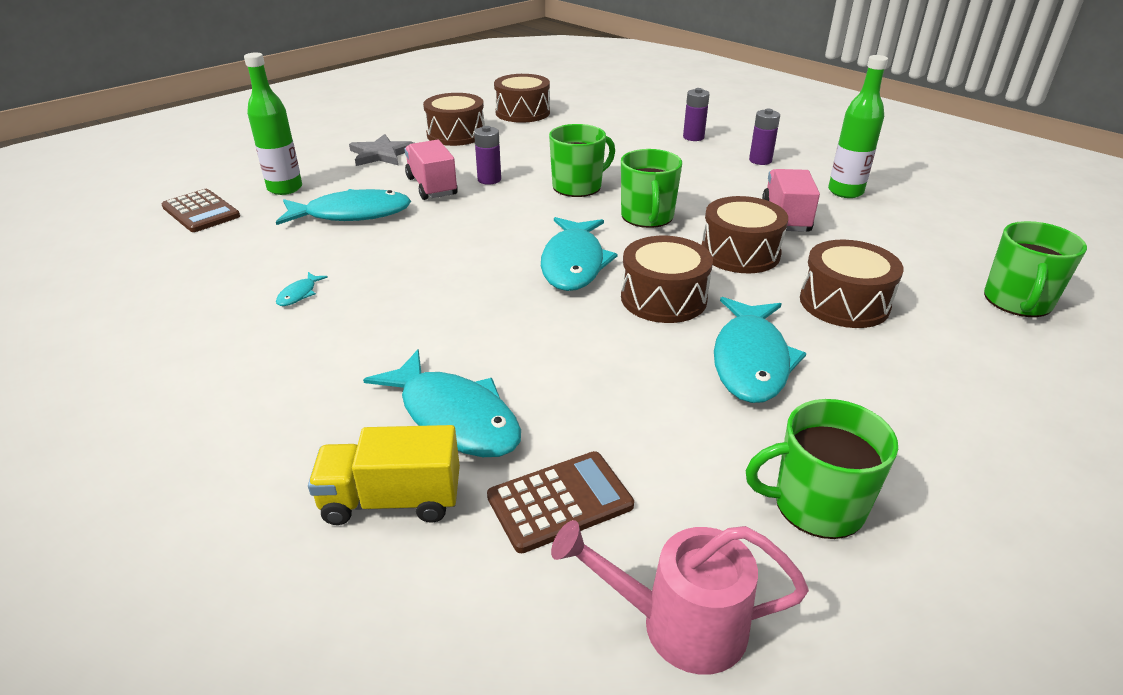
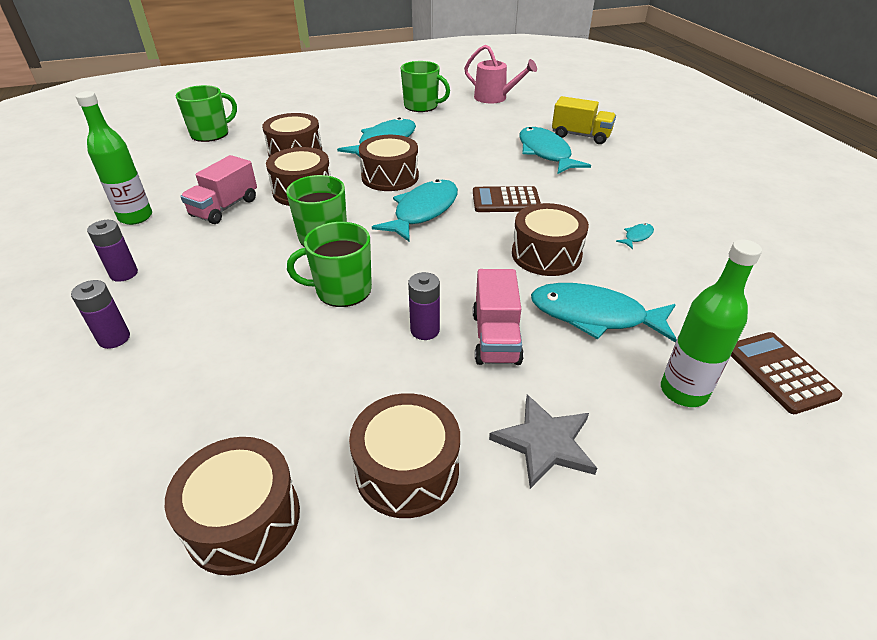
camera: 155 degrees left, 5 degrees up
(407, 251) = (546, 255): none -> brown drum
(560, 501) = (513, 123): brown calculator -> brown calculator (506, 201)

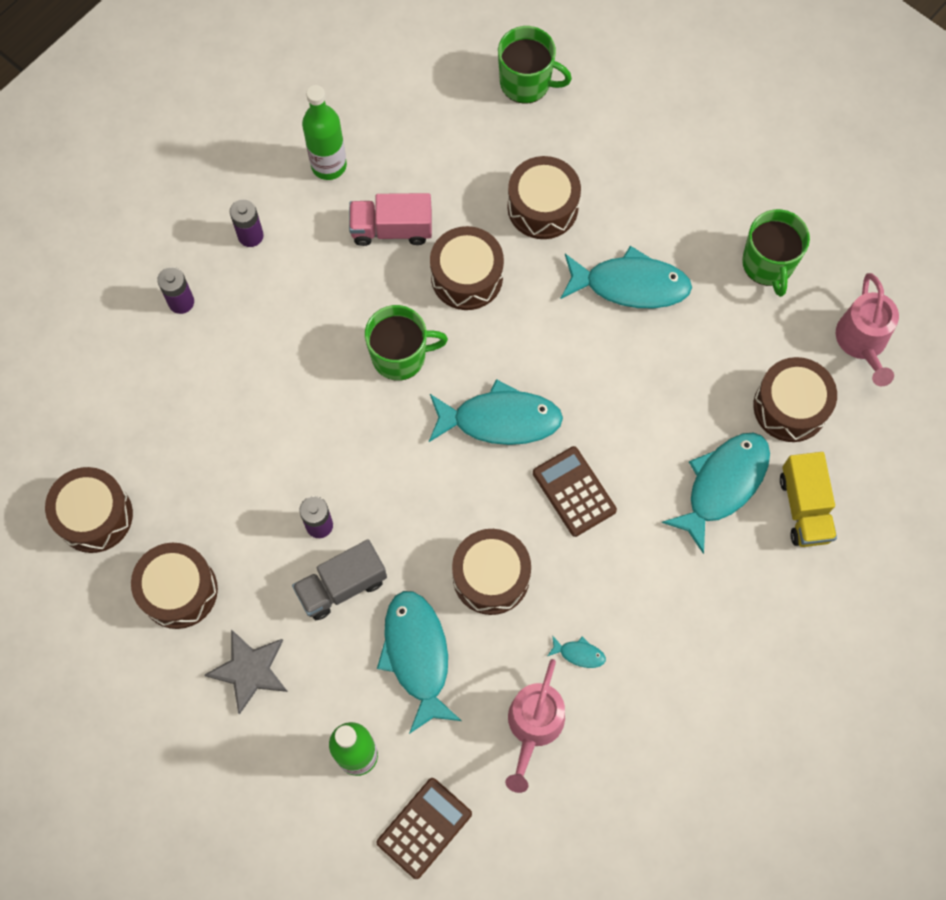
camera: 60 degrees right, 30 degrees up
(342, 290) = (331, 427): green mug -> none
(390, 177) = (551, 343): brown drum -> brown drum (790, 407)
(495, 338) = (341, 586): pink truck -> grey truck
(692, 276) = (533, 727): none -> pink watering can

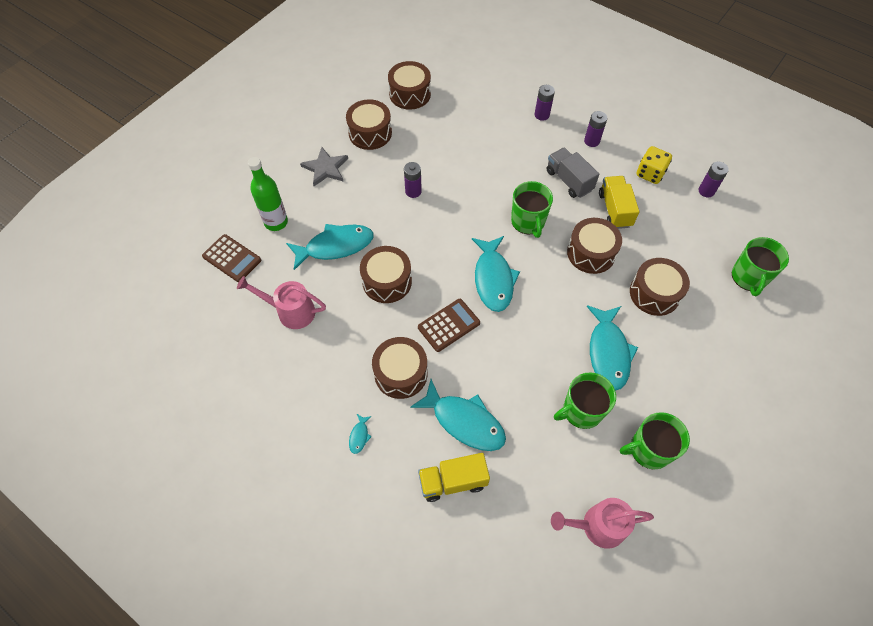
camera: 85 degrees right, 10 degrees down
(329, 165) = (650, 174): green bottle -> yellow dice
(341, 586) = (377, 205): grey truck -> grey truck (569, 180)
(371, 97) = (706, 191): none -> purple battery
(392, 229) = (614, 210): pink truck -> yellow truck
(579, 654) = (338, 335): turquoise fish -> turquoise fish (359, 436)
(713, 334) = (581, 410): none -> green mug
(790, 407) = (533, 469): brown drum -> brown drum (401, 373)

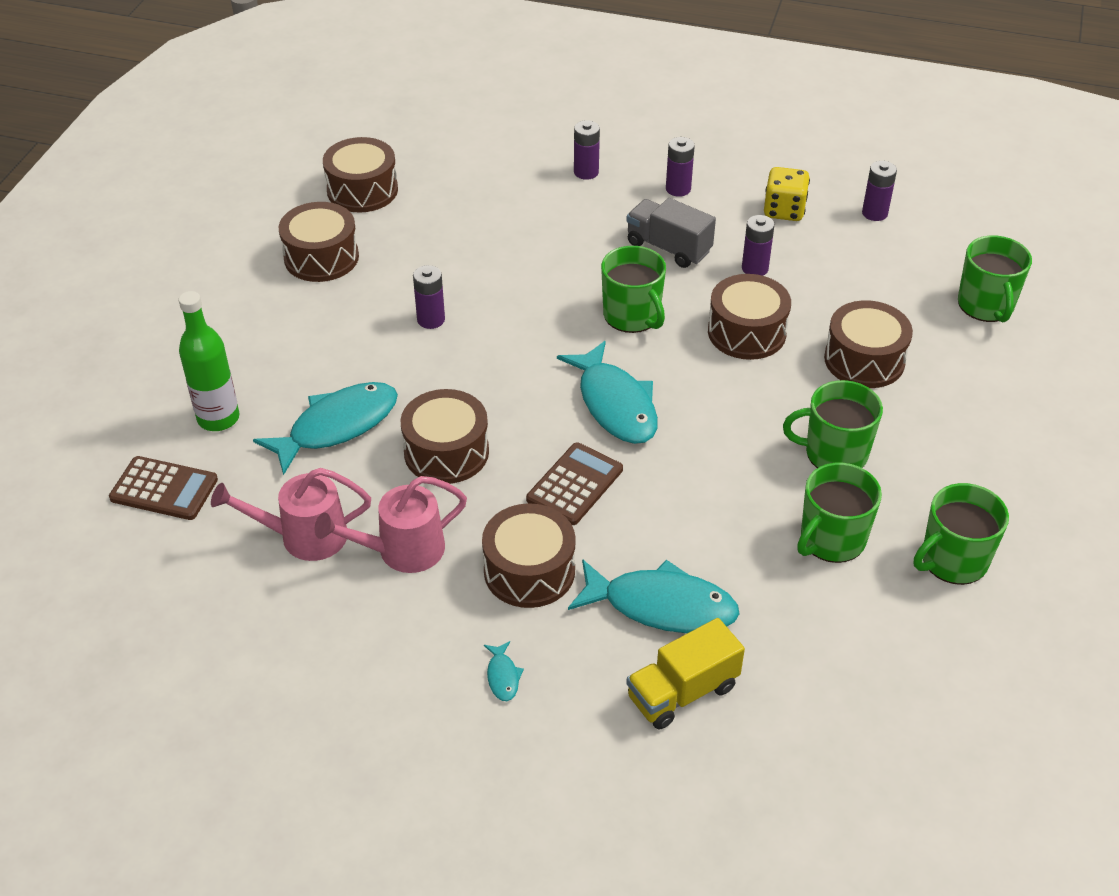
camera: 20 degrees left, 15 degrees down
(325, 168) = (269, 323): grey star -> none
(597, 526) = (927, 682): pink watering can -> pink watering can (401, 551)
(608, 352) = (834, 453): turquoise fish -> green mug
(614, 210) = (755, 268): yellow truck -> purple battery

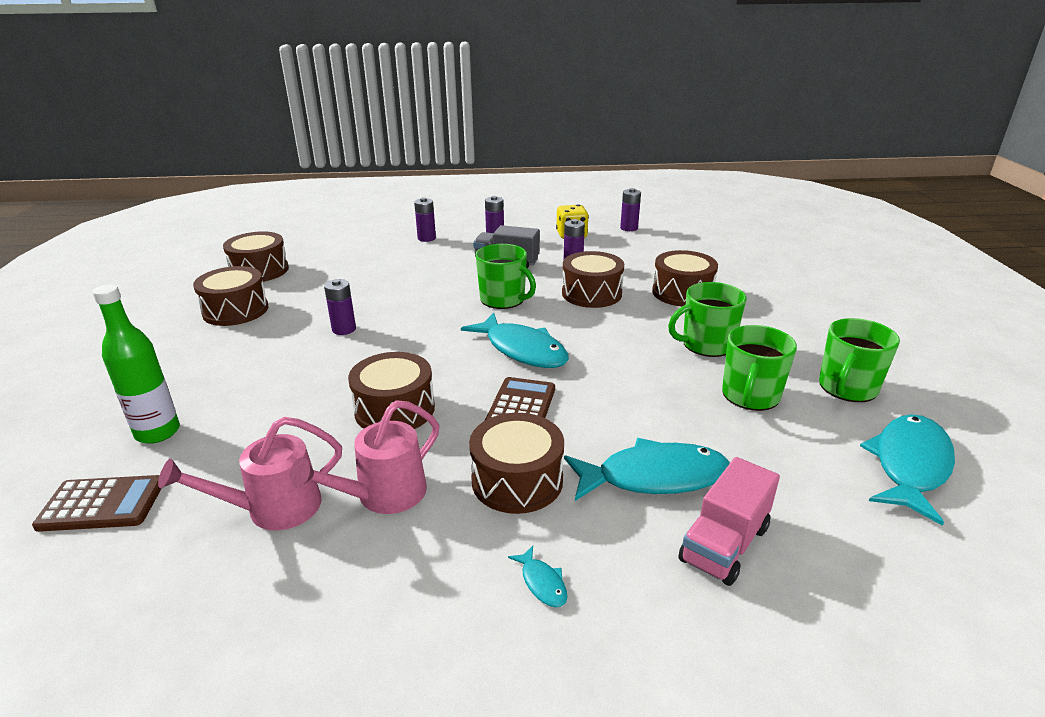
camera: 20 degrees left, 15 degrees down
(337, 426) = (283, 413): turquoise fish -> turquoise fish (909, 465)
(682, 692) = (724, 544): yellow truck -> pink truck
(986, 305) = (733, 255): green mug -> none

